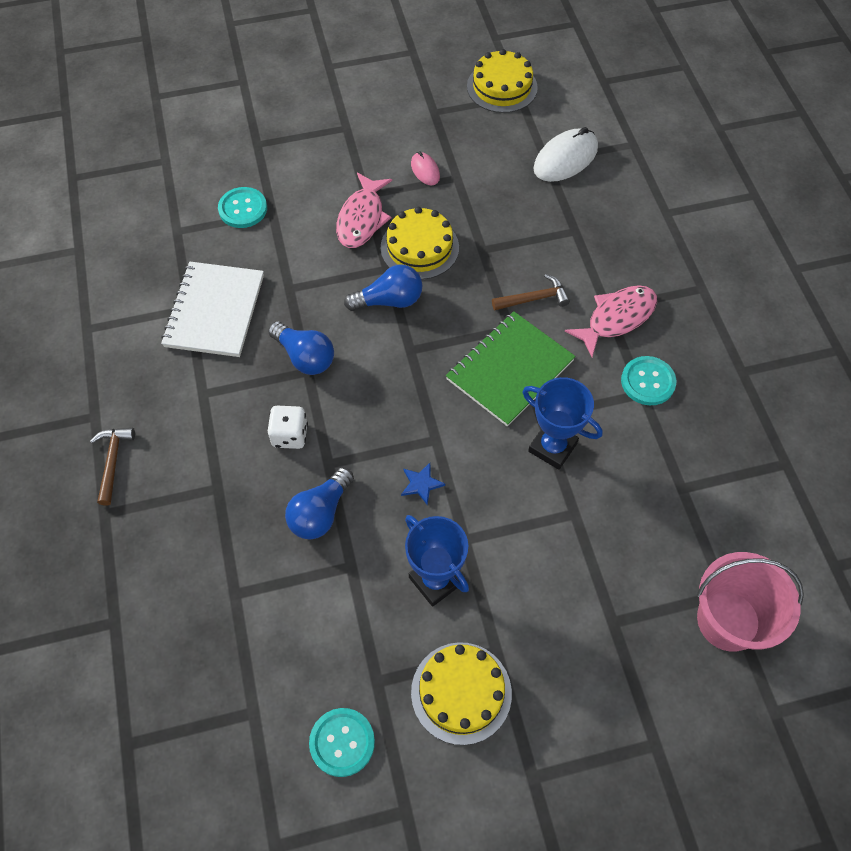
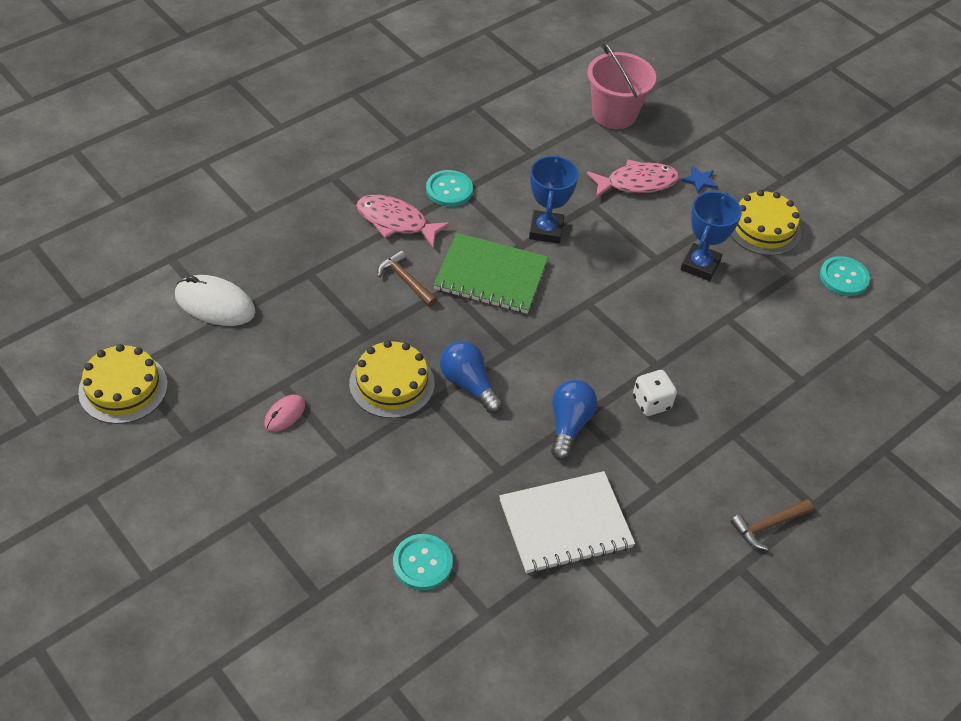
camera: 120 degrees left, 10 degrees down
(320, 513) = (701, 353): blue light bulb -> none
(362, 218) = (379, 445): pink fish -> pink fish (637, 183)
(421, 484) = (632, 299): blue star -> blue star (700, 181)

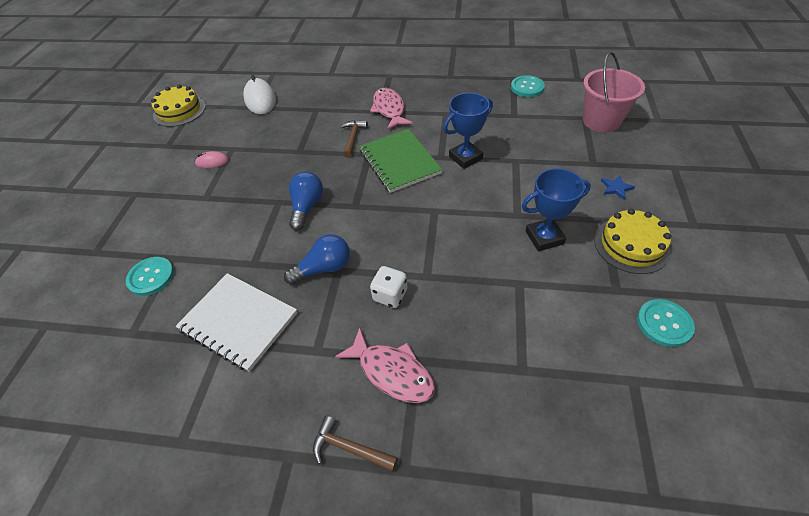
camera: 55 degrees right, 0 degrees up
(392, 383) = (274, 180): yellow cake -> none
(449, 190) = (439, 109): turquoise button -> turquoise button (527, 87)
(637, 183) = (564, 165): pink fish -> pink fish (392, 372)

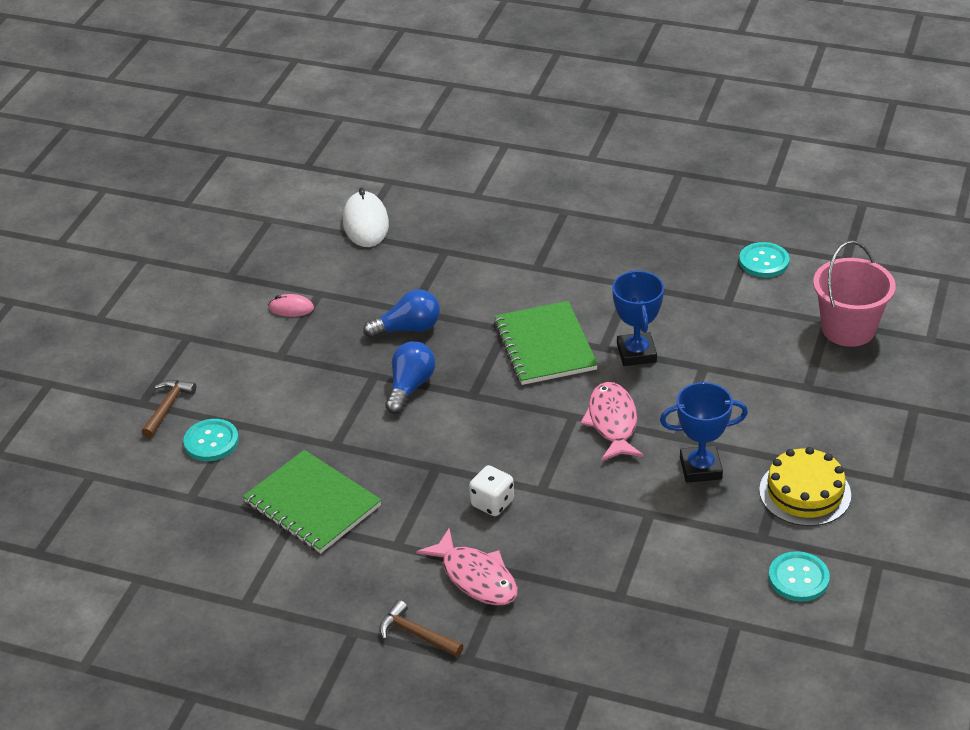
camera: 10 degrees right, 10 degrees down
(179, 111) = (248, 224): yellow cake -> none
(238, 322) = (312, 504): white notebook -> green notebook
(324, 268) = (419, 463): blue light bulb -> blue light bulb (408, 328)
(353, 138) = (489, 302): brown hammer -> brown hammer (168, 407)
(389, 109) = (550, 267): pink fish -> pink fish (612, 422)
(465, 158) = (636, 353): blue trophy -> blue trophy turned 75 degrees counterclockwise
(616, 188) = (821, 423): blue star -> none

